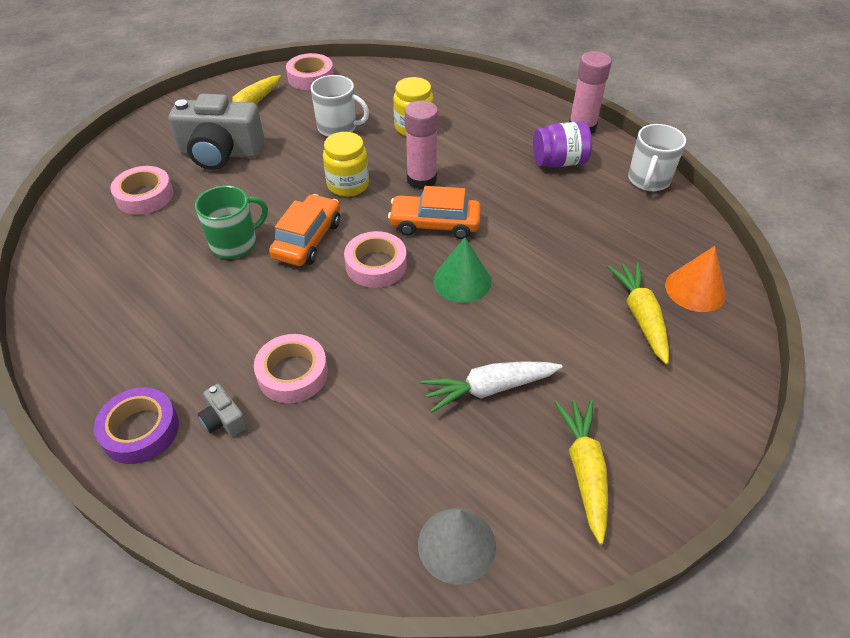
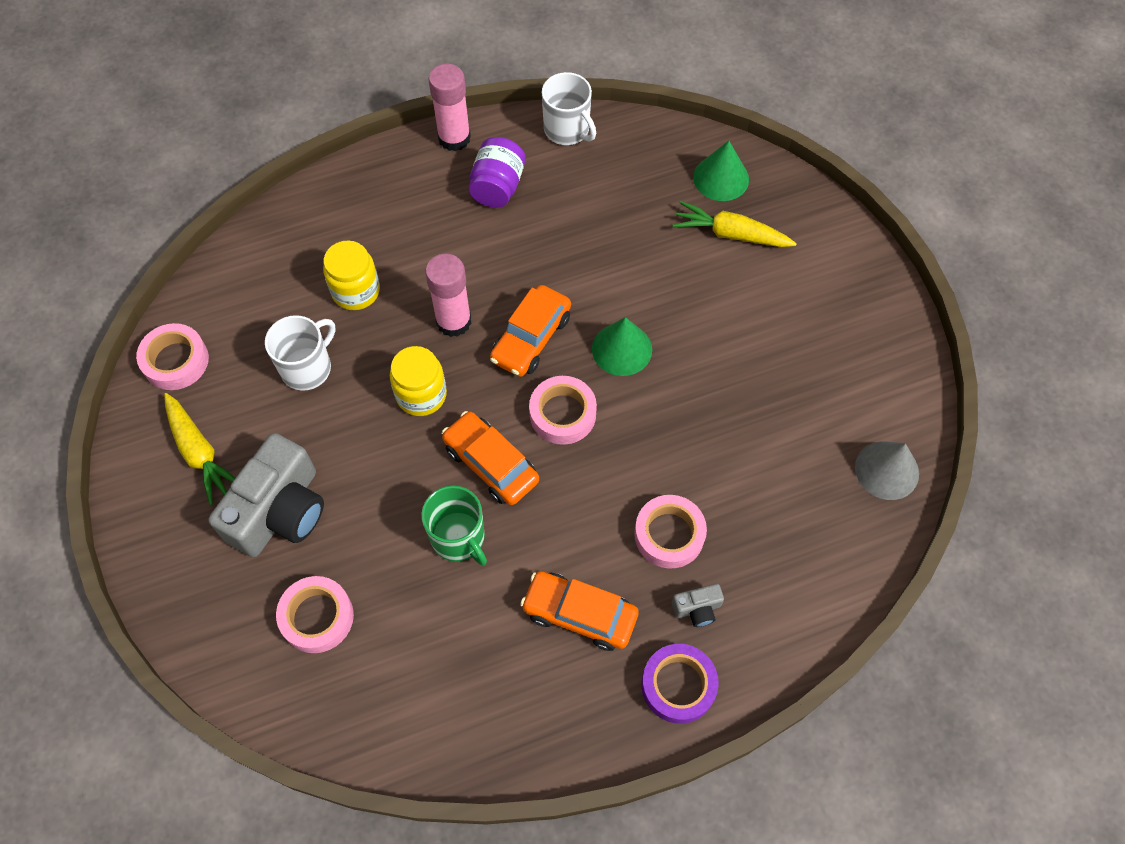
camera: 65 degrees left, 15 degrees up
(191, 337) = (579, 614): none -> orange car
(235, 243) = (458, 537): green mug -> green mug turned 150 degrees clockwise
(489, 388) = (755, 383): white carrot -> none
(584, 471) = (859, 354): yellow carrot -> none
(695, 289) = (721, 178): orange cone -> green cone

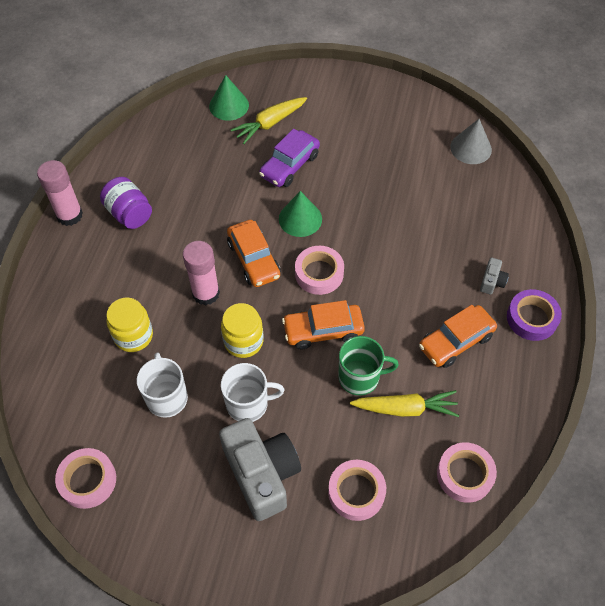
camera: 55 degrees left, 5 degrees down
(199, 452) = (175, 503): yellow carrot -> yellow carrot (405, 409)
(567, 130) = (123, 155): white mug -> white mug (248, 404)
(669, 534) = (437, 267): pink tape -> pink tape (464, 474)
(688, 291) = (289, 165): none -> purple car

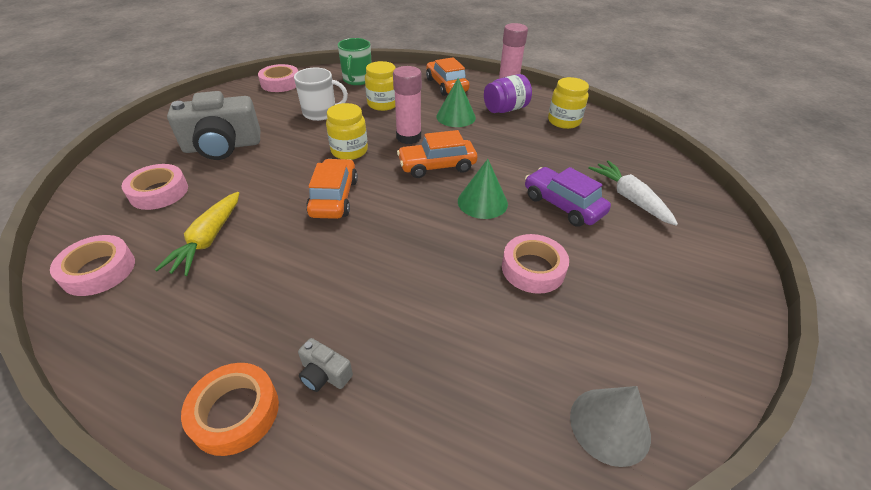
camera: 100 degrees right, 15 degrees down
(148, 163) = (564, 121): none -> yellow jar
(229, 105) = (653, 172): green cone -> green cone (456, 117)
(248, 404) = (288, 147): white mug -> none
(270, 123) = (630, 198): yellow carrot -> white carrot
(319, 273) = (404, 205): pink tape -> pink tape (533, 269)
(360, 377) = (267, 214): green mug -> green mug (357, 80)
(455, 341) = (256, 304): orange car -> orange car (446, 85)
(531, 318) = (235, 412): purple tape -> orange tape

